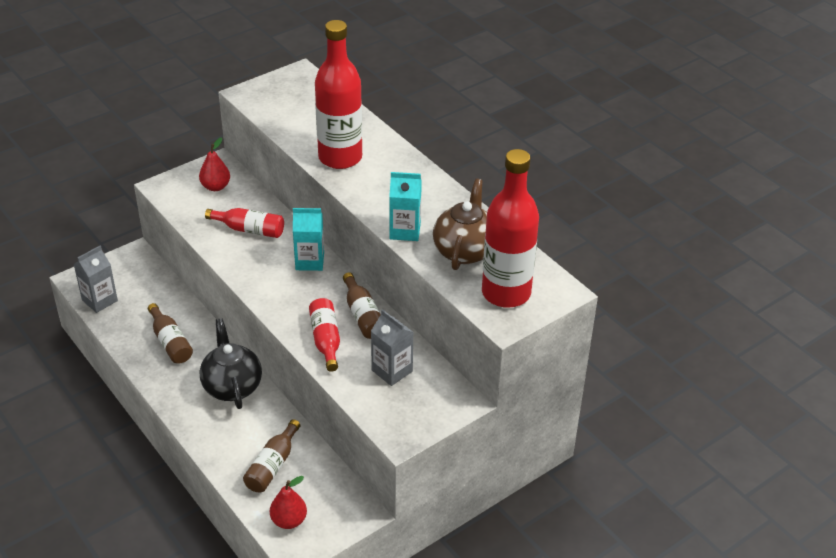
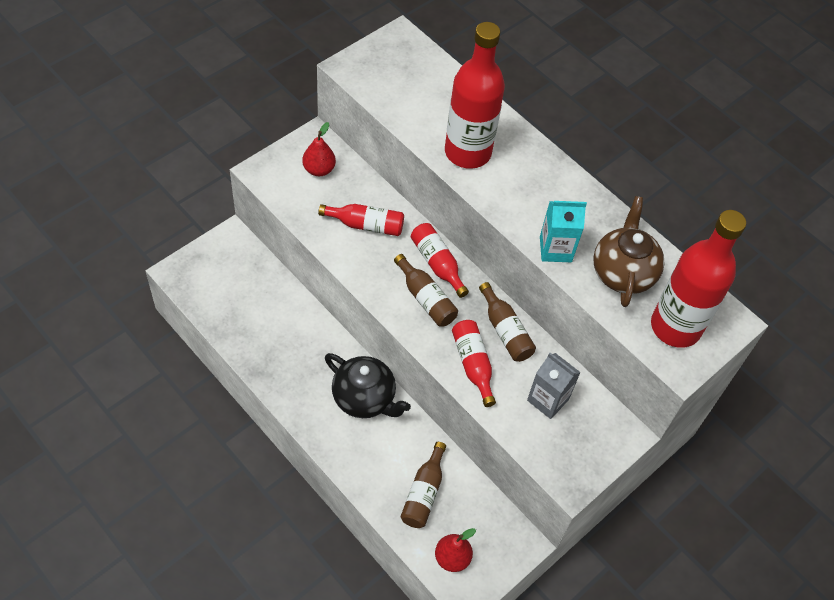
camera: 10 degrees left, 15 degrees up
(99, 300) = (205, 298): grey carton -> none
(170, 342) = (290, 347): brown bottle -> brown bottle (426, 299)
(232, 386) = (364, 398): black teapot -> black teapot turned 150 degrees clockwise
(309, 261) = (437, 264): turquoise carton -> red bottle

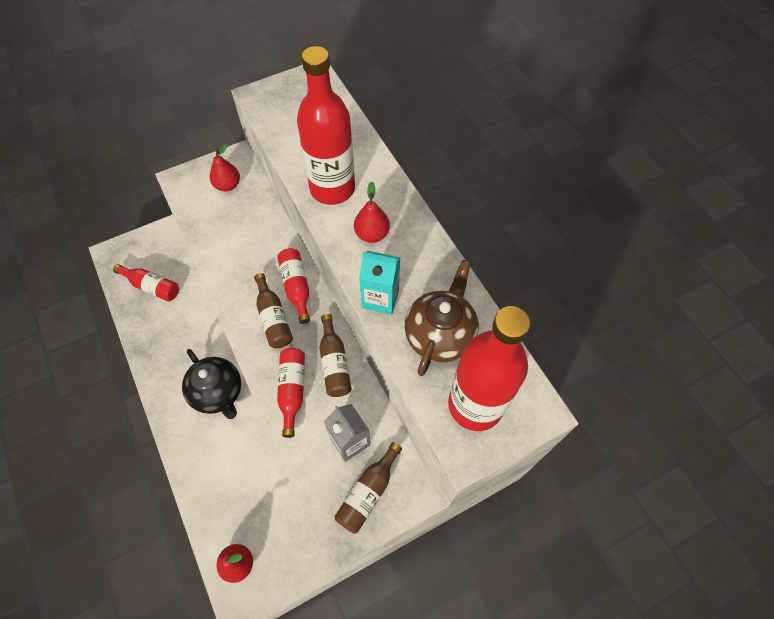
camera: 20 degrees right, 5 degrees up
(366, 225) = (248, 241): red bottle -> red bottle (152, 286)
(423, 493) = (236, 493): brown bottle -> brown bottle (368, 493)
(524, 191) = (372, 234): none -> red pear

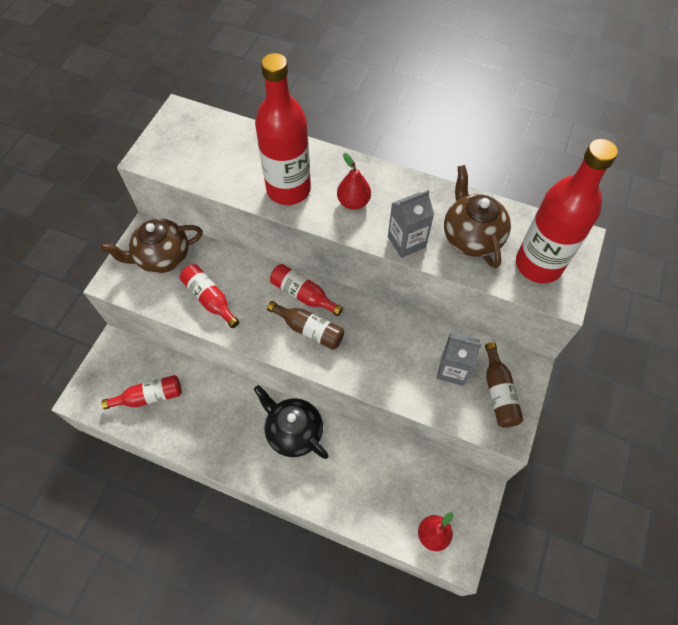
camera: 40 degrees left, 0 degrees up
(218, 393) = (293, 432): black teapot -> black teapot turned 150 degrees counterclockwise
(228, 185) = (162, 257): red pear -> brown teapot
(292, 390) = (377, 369): red bottle -> red bottle (210, 299)
(334, 363) = (388, 326): brown bottle -> none
(380, 298) = (406, 242): turquoise carton -> grey carton

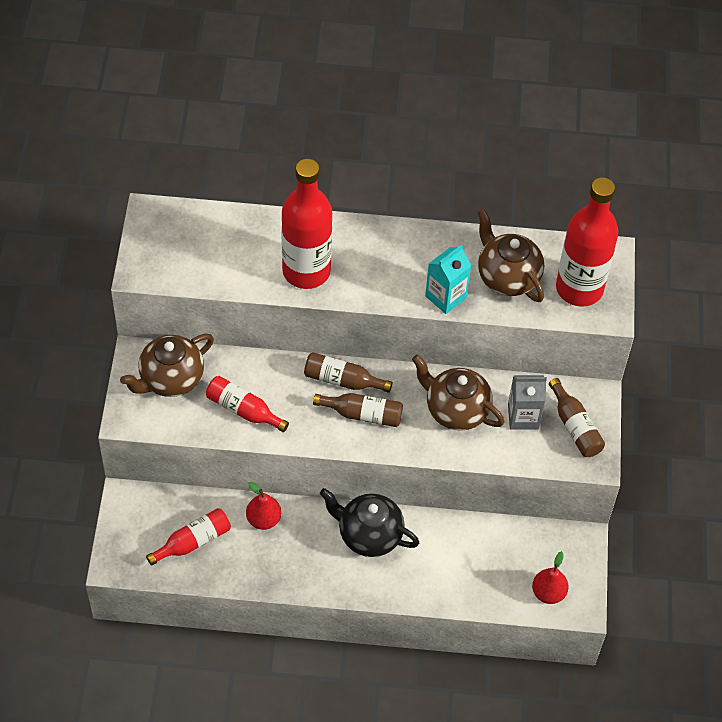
camera: 20 degrees left, 5 degrees down
(303, 294) = (342, 380): red bottle -> brown bottle
(353, 202) = (378, 269): red pear -> red pear (263, 519)
(393, 347) = (456, 410): none -> brown teapot
(406, 242) = (445, 297): grey carton -> turquoise carton

